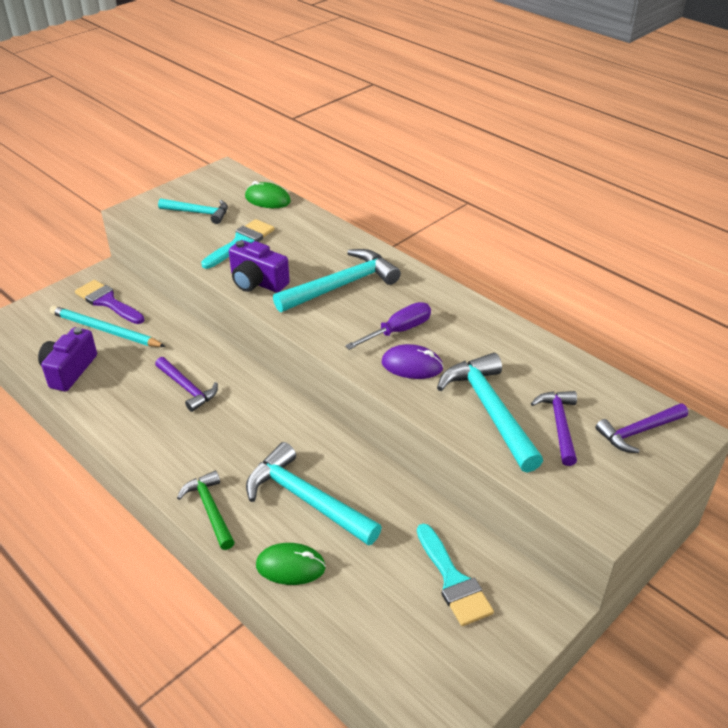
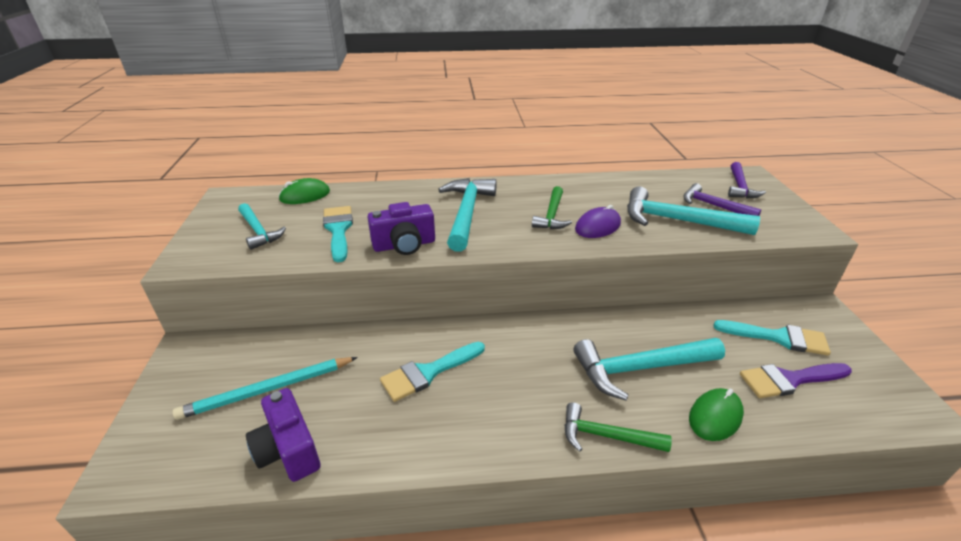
camera: 50 degrees left, 5 degrees down
(107, 302) = (228, 367): purple brush -> purple brush (789, 380)
(187, 388) = (428, 372): purple hammer -> turquoise brush
(198, 213) = (258, 231): turquoise hammer -> turquoise hammer turned 90 degrees clockwise
(398, 331) = (552, 215): purple screwdriver -> green hammer

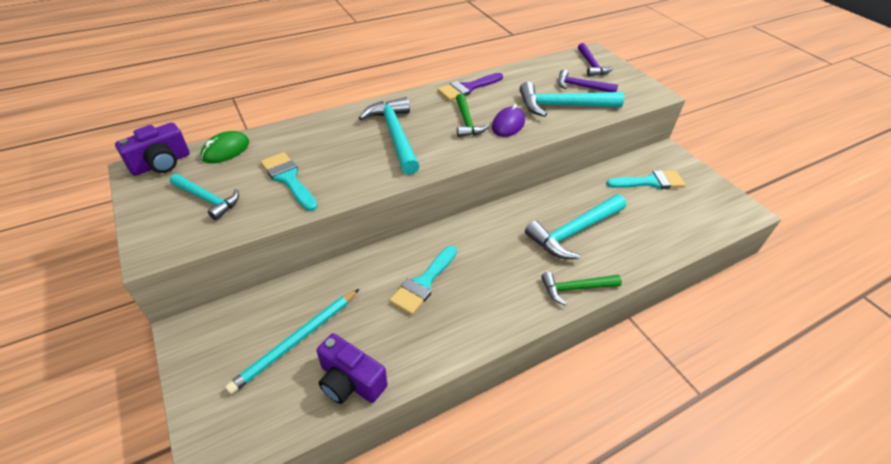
camera: 25 degrees left, 10 degrees up
(404, 245) = (361, 179): purple camera -> purple camera (161, 163)
(715, 416) = (635, 252): green mouse -> none
(789, 380) = (668, 211): purple brush -> purple brush (467, 88)

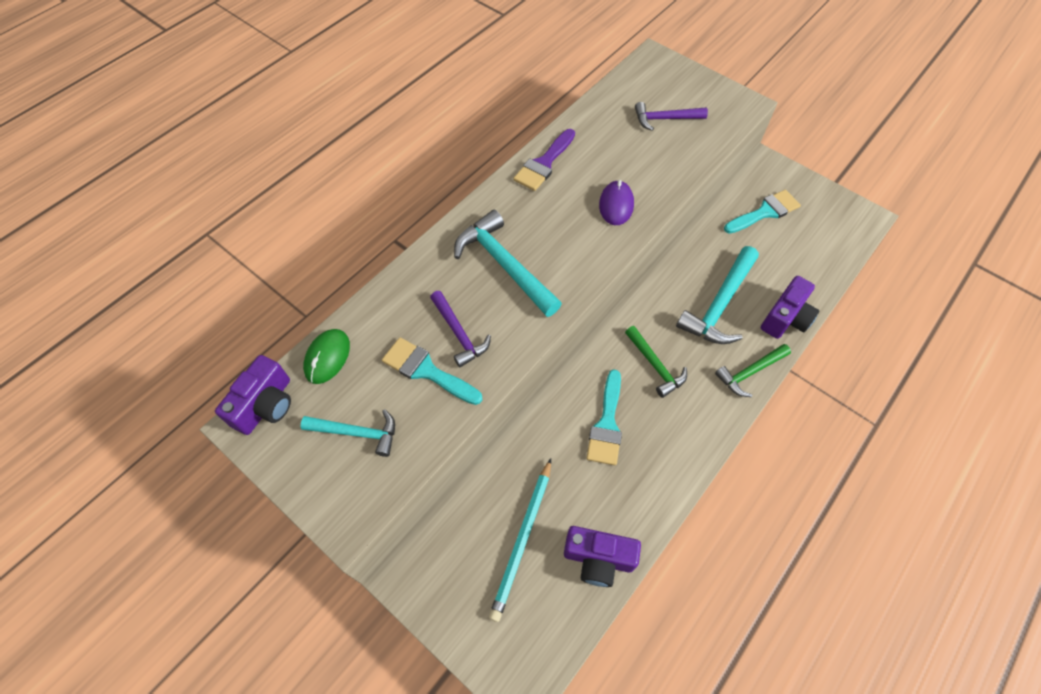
camera: 20 degrees left, 15 degrees up
(467, 122) = (570, 216): green hammer -> green hammer (655, 366)
(562, 106) = (659, 156): turquoise hammer -> none
(591, 65) = (660, 80): purple hammer -> purple hammer (459, 334)
(631, 259) = (785, 318): none -> purple camera

